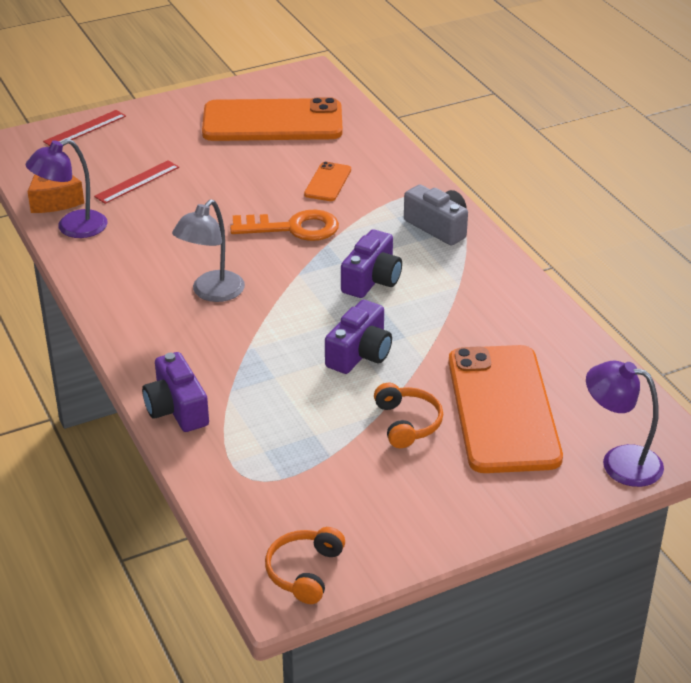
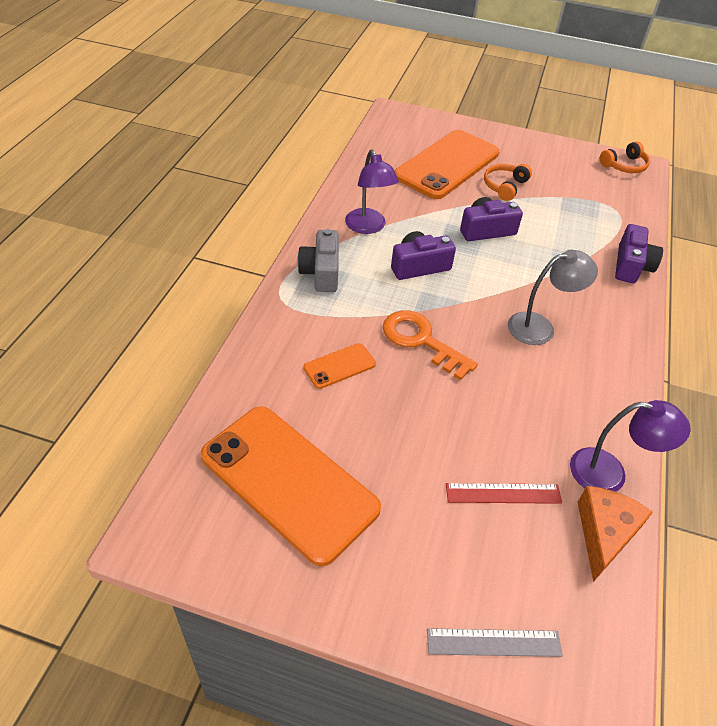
camera: 140 degrees left, 10 degrees up
(85, 129) = (494, 642): red ruler -> grey ruler
(619, 462) = (427, 121): purple lamp -> purple lamp (368, 227)

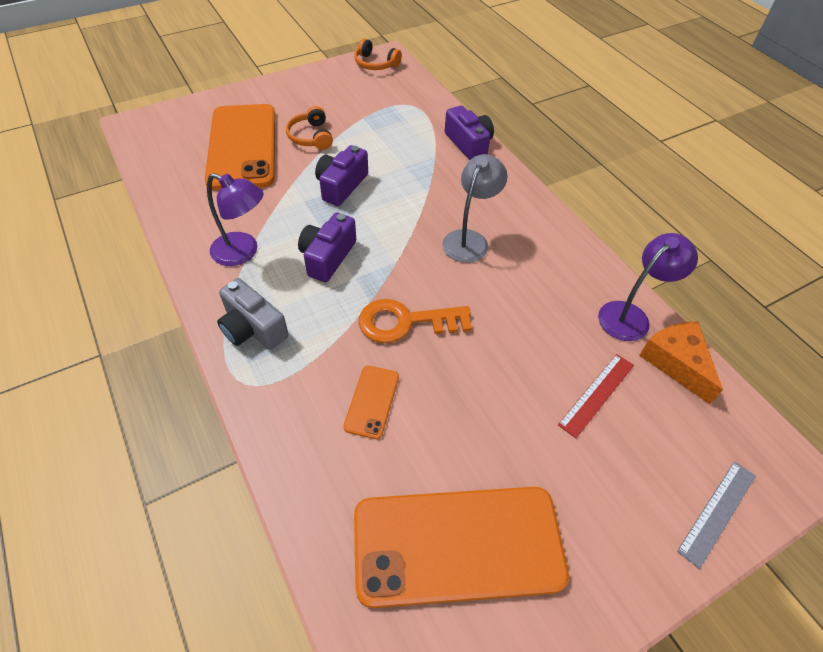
camera: 45 degrees left, 5 degrees up
(624, 166) = (375, 64): orange headphones -> orange headphones turned 105 degrees clockwise

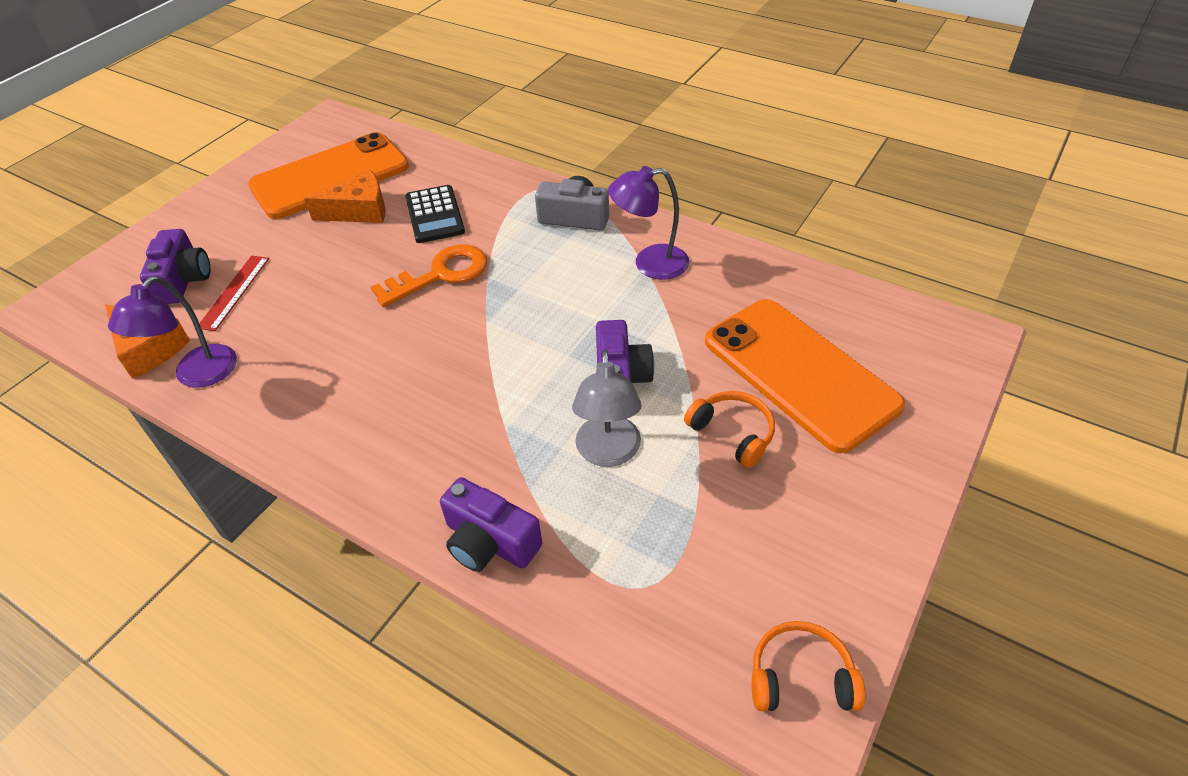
camera: 155 degrees right, 5 degrees down
(327, 257) = (562, 295): purple camera -> purple camera (183, 280)
(372, 401) = (434, 215): orange phone -> black calculator
(444, 452) = (359, 211): none -> orange cheese
(469, 239) = (415, 382): grey lamp -> grey lamp (608, 453)
(717, 512) = (130, 257): grey ruler -> none

